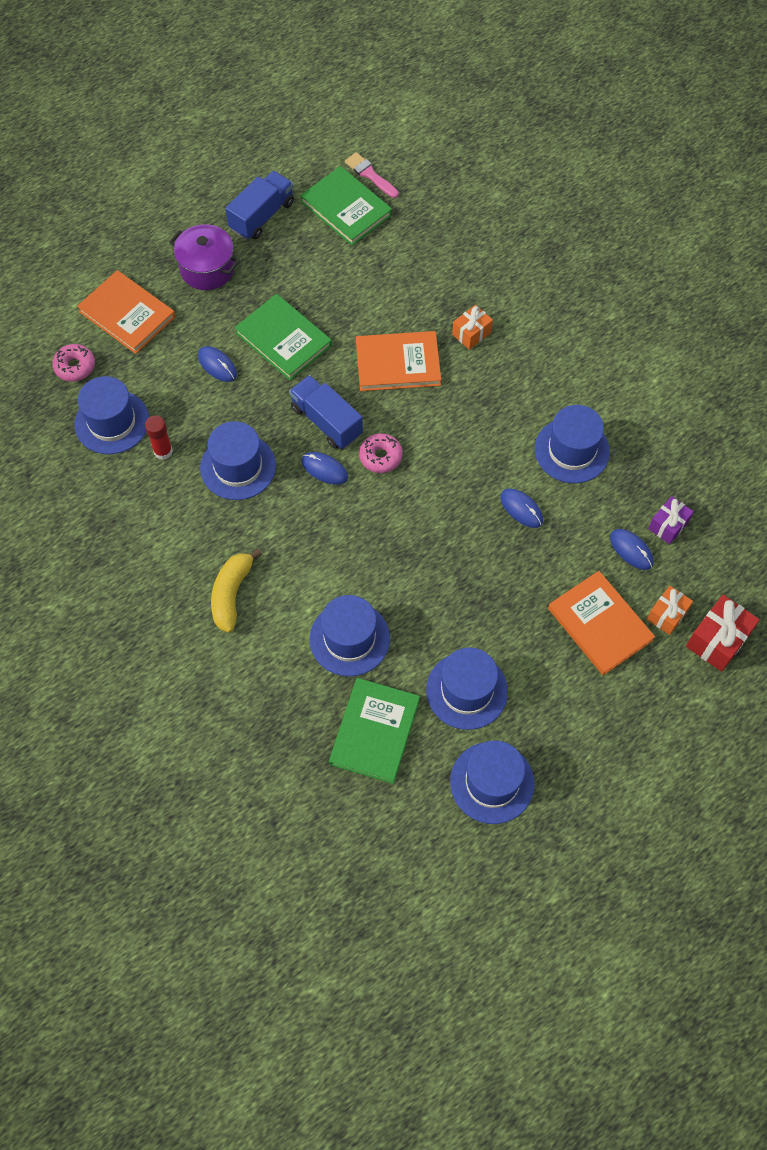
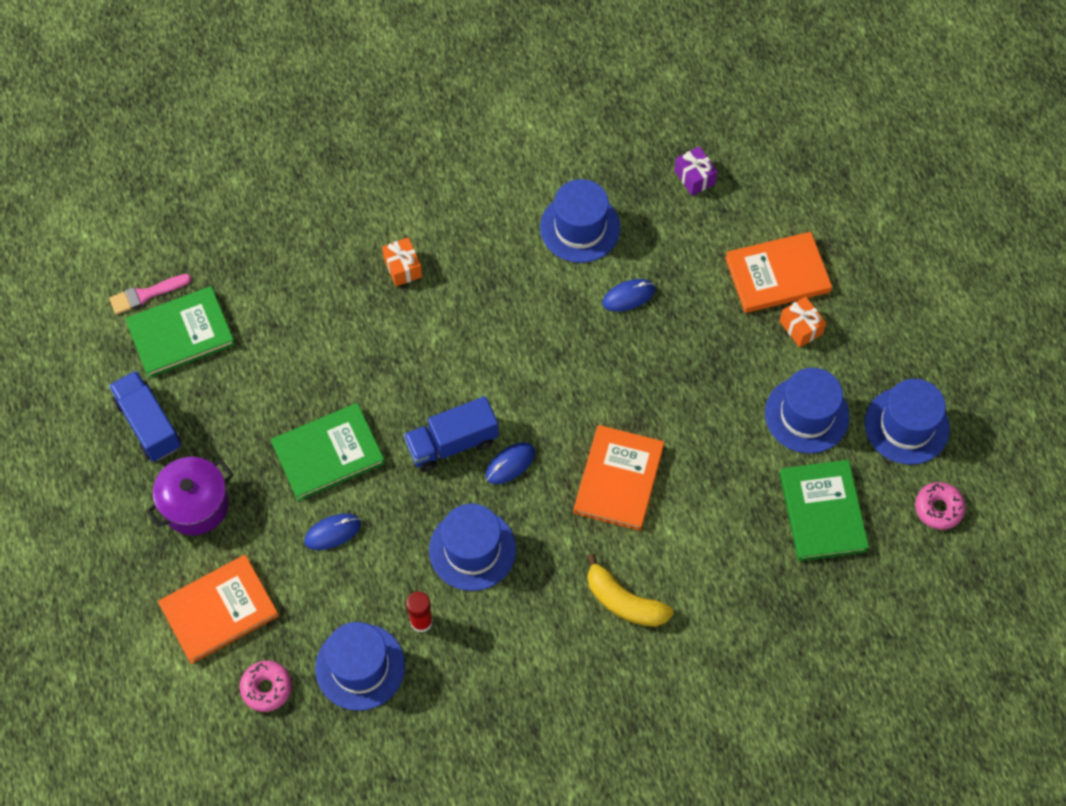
camera: 70 degrees left, 0 degrees up
(349, 638) = (715, 503): blue hat -> none
(375, 731) = (822, 512): green book -> green book turned 45 degrees clockwise
(380, 456) = (516, 405): pink donut -> pink donut (938, 508)
(398, 363) = (409, 350): orange book -> orange book (619, 479)
(631, 550) = (709, 218): blue mouse -> none
(667, 615) = (787, 215): orange gift -> orange gift (801, 327)
(717, 640) = (826, 184): red gift -> none

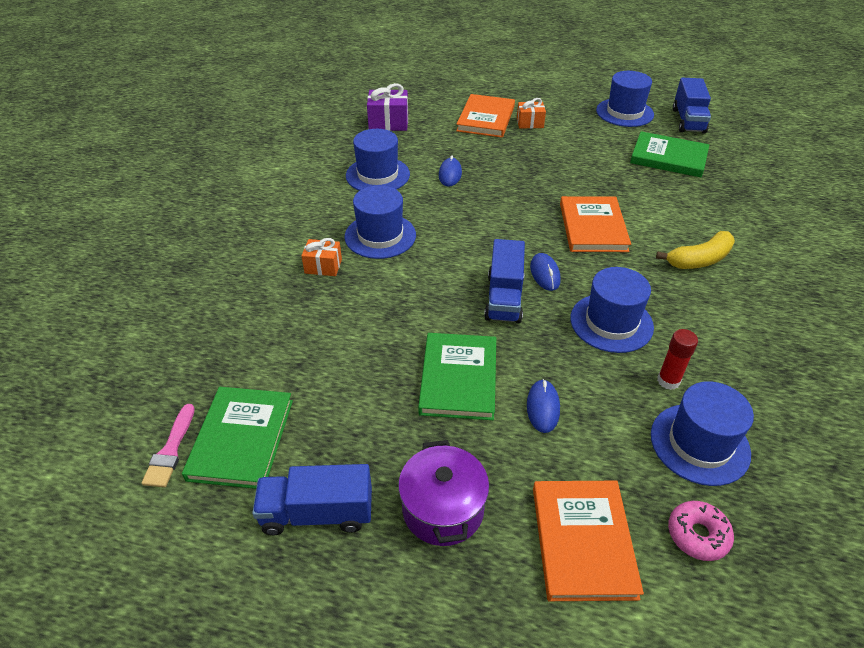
camera: 60 degrees left, 20 degrees down
(619, 479) = (593, 227): orange book -> orange book turned 45 degrees clockwise
(694, 177) = (388, 123): purple gift -> purple gift, size x1.54
(806, 415) = (593, 140): blue hat -> blue hat (380, 236)
(938, 508) = (688, 120): pink donut -> blue truck

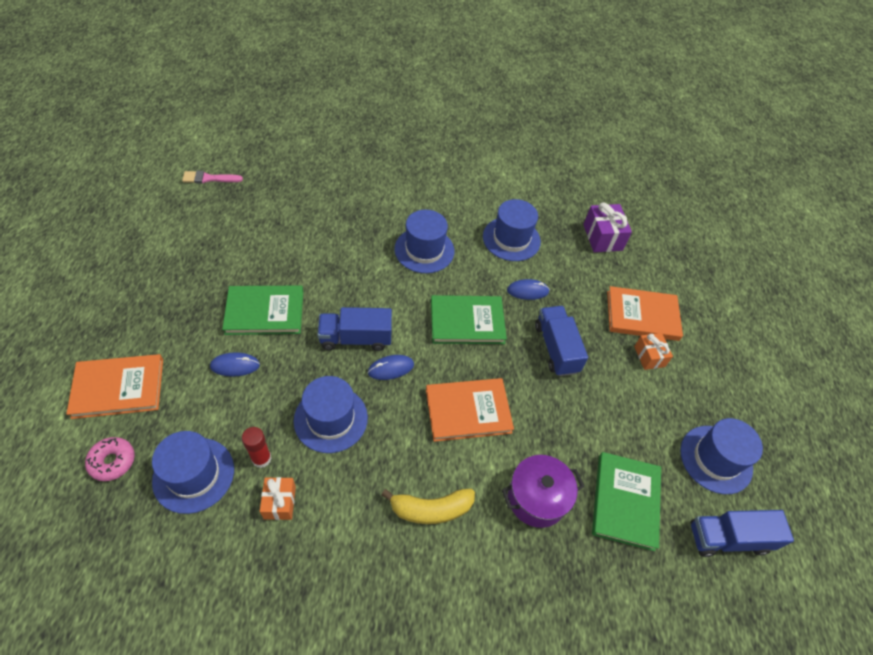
camera: 75 degrees right, 10 degrees up
(241, 439) = (215, 207): green book -> green book (467, 322)
(317, 513) = (158, 249): blue truck -> blue truck (556, 348)
(323, 266) = (381, 220): orange gift -> orange gift (279, 502)
(443, 509) = (153, 310): purple pot -> purple pot (536, 498)
(699, 260) = (431, 509): yellow banana -> yellow banana turned 60 degrees counterclockwise

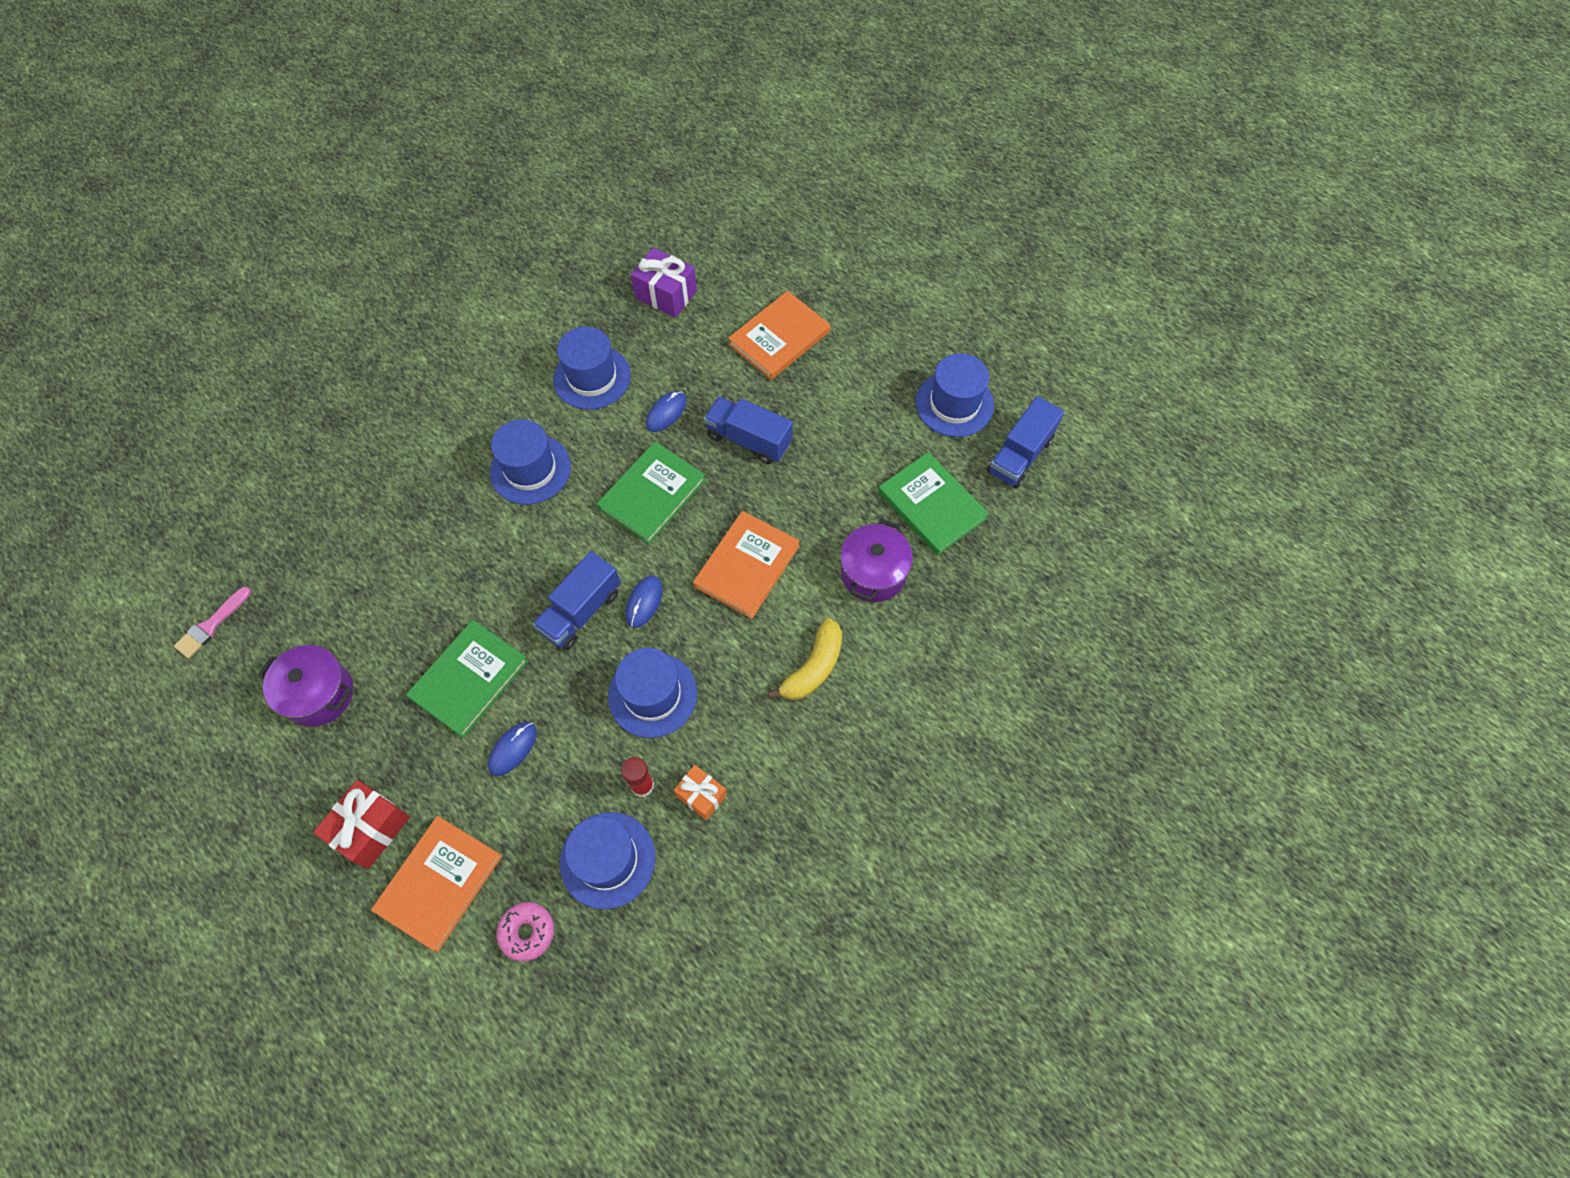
camera: 45 degrees left, 10 degrees up
(133, 328) = (371, 829): none -> red gift
(202, 248) = (319, 694): none -> purple pot
(649, 356) = (823, 369): orange gift -> none

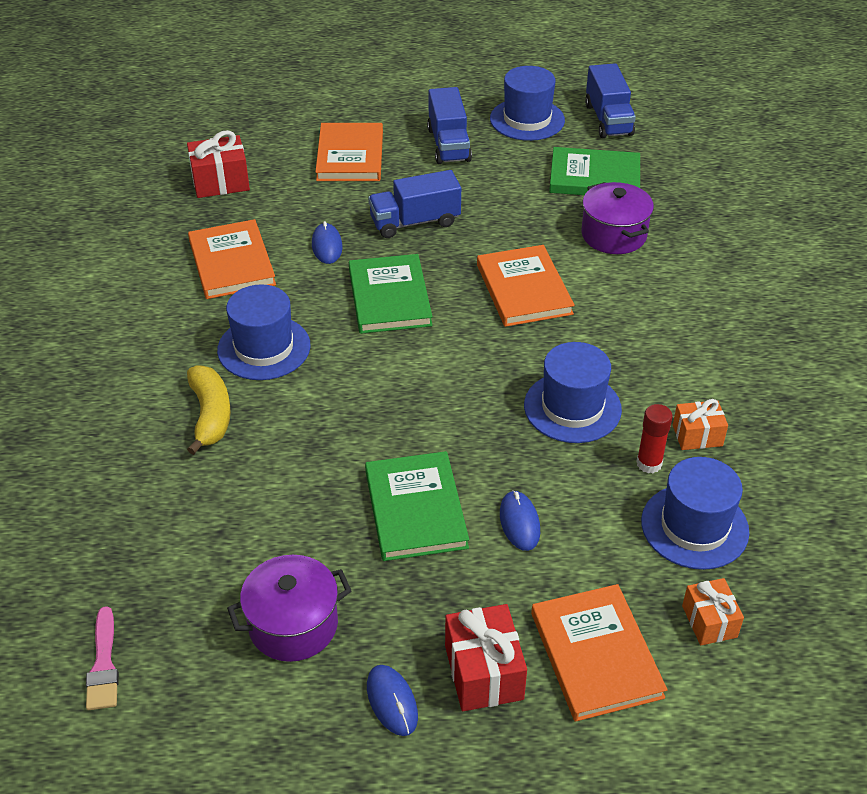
camera: 45 degrees left, 20 degrees down
(527, 932) = (709, 621): pink donut -> orange gift
(581, 611) = (441, 401): blue truck -> blue truck (448, 144)
(592, 377) = (232, 263): blue hat -> orange book
(644, 602) = (481, 361): blue mouse -> blue mouse (392, 701)
(666, 294) = (220, 182): purple gift -> red gift
(813, 667) = (656, 310): yellow banana -> yellow banana (210, 415)

